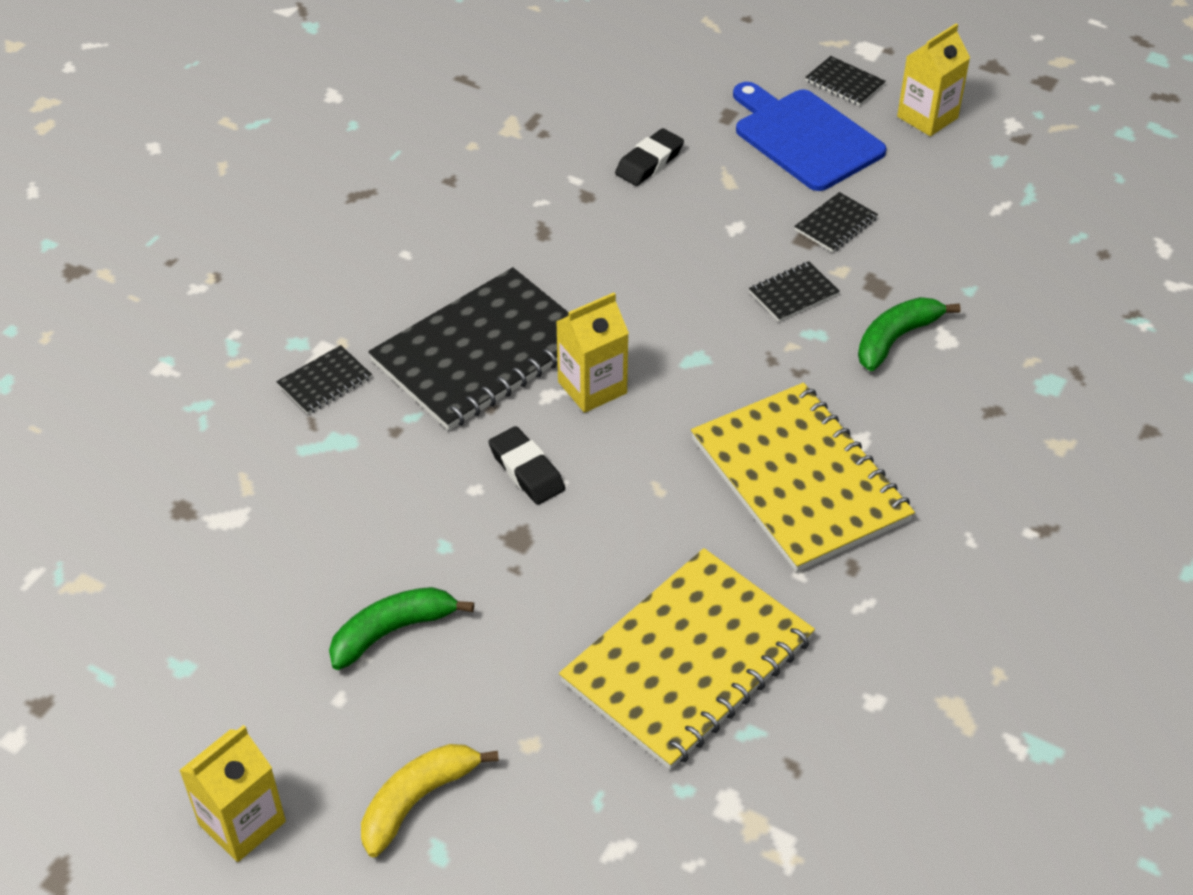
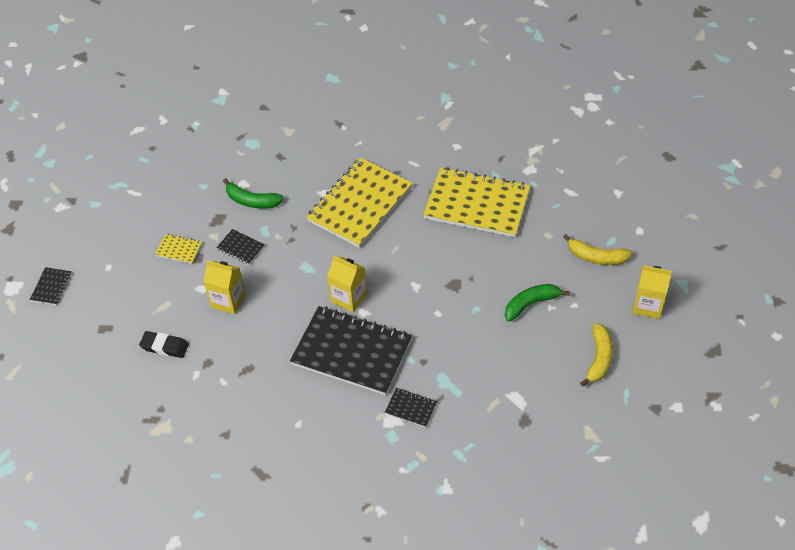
camera: 115 degrees left, 5 degrees up
(201, 674) = (599, 359): none -> yellow banana
(392, 631) = (531, 304): green banana -> green banana turned 120 degrees clockwise
(526, 470) = (415, 299): black eraser -> none
(804, 137) = (110, 287): blue cutting board -> none
(835, 224) = (179, 249): black notebook -> yellow notebook
(927, 117) = (69, 242): yellow carton -> yellow carton (228, 301)

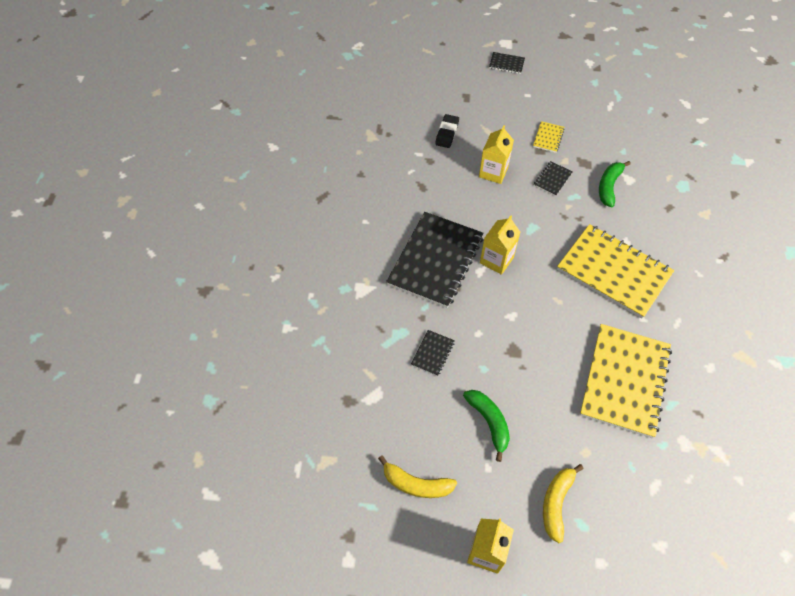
camera: 90 degrees right, 5 degrees up
(411, 408) = (372, 304): black notebook -> black notebook (433, 353)

